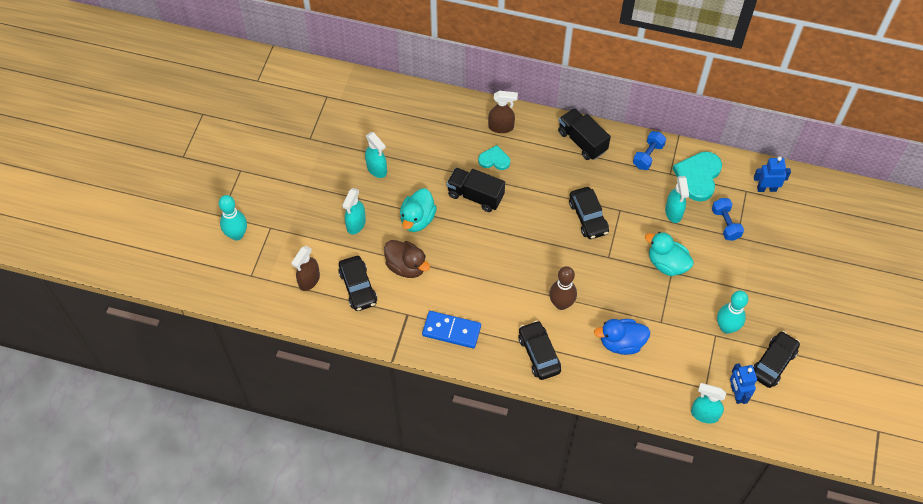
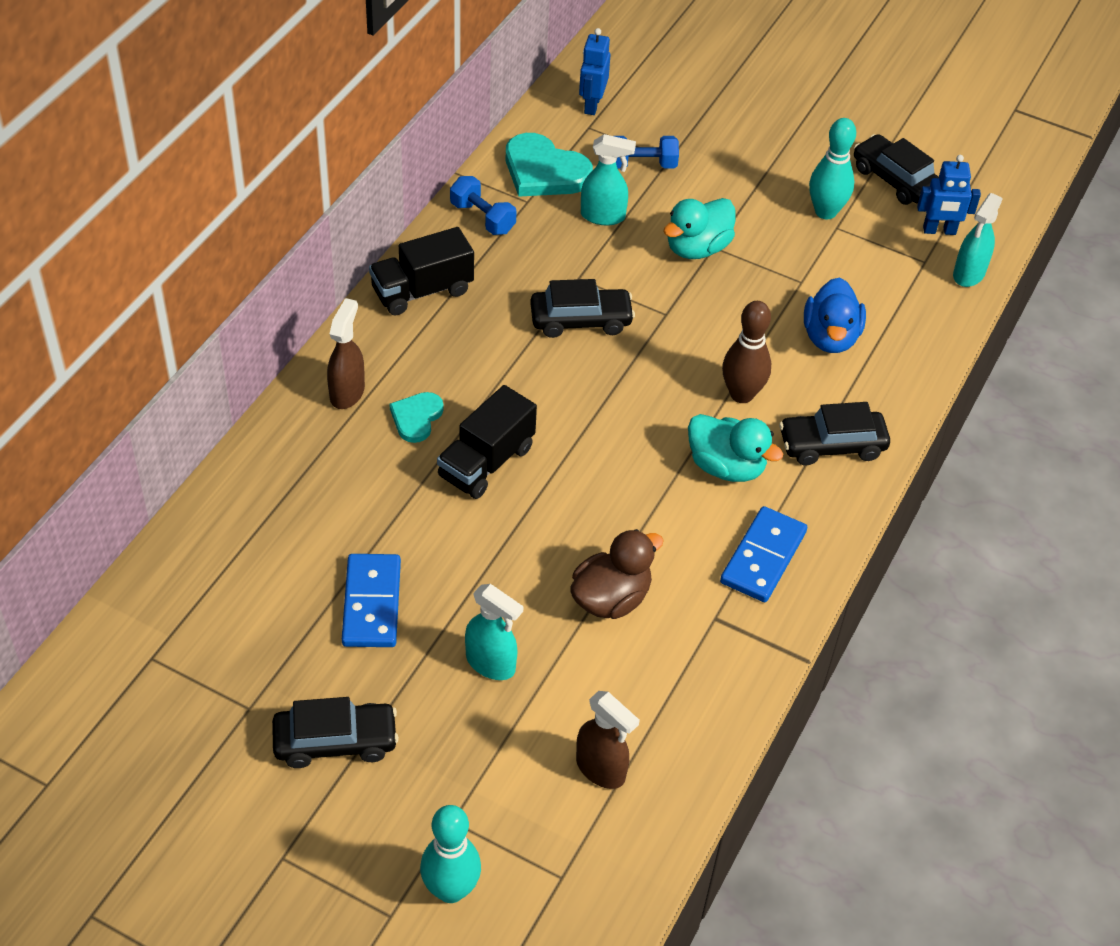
camera: 80 degrees left, 10 degrees down
(358, 287) = (637, 686): black car -> black car (335, 741)
(377, 169) = (371, 603): turquoise spray bottle -> blue domino
(417, 219) = (511, 560): turquoise duck -> turquoise duck (726, 466)

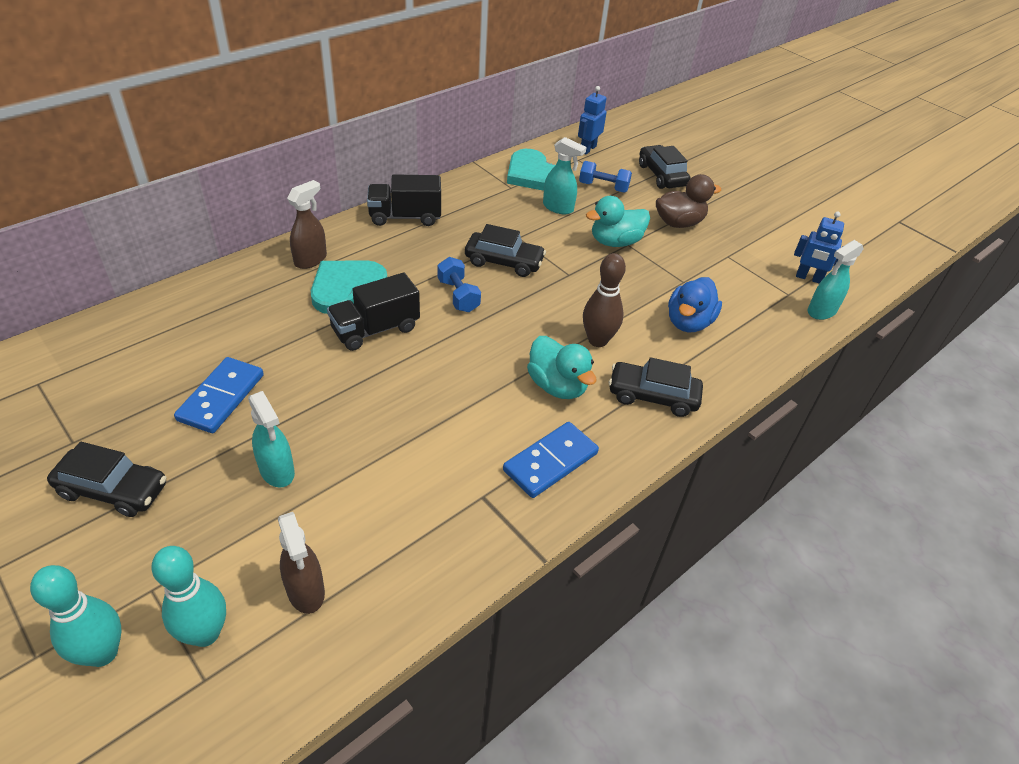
camera: 20 degrees right, 5 degrees down
(416, 418) = (346, 288): turquoise heart -> turquoise heart, size x1.73
(482, 218) = (474, 188): blue dumbbell -> blue dumbbell (458, 295)
(611, 598) = (406, 453): brown duck -> brown duck (679, 223)
(825, 212) = (724, 245): turquoise bowling pin -> turquoise bowling pin (205, 633)
(894, 180) = (786, 239): black car -> black car (661, 175)

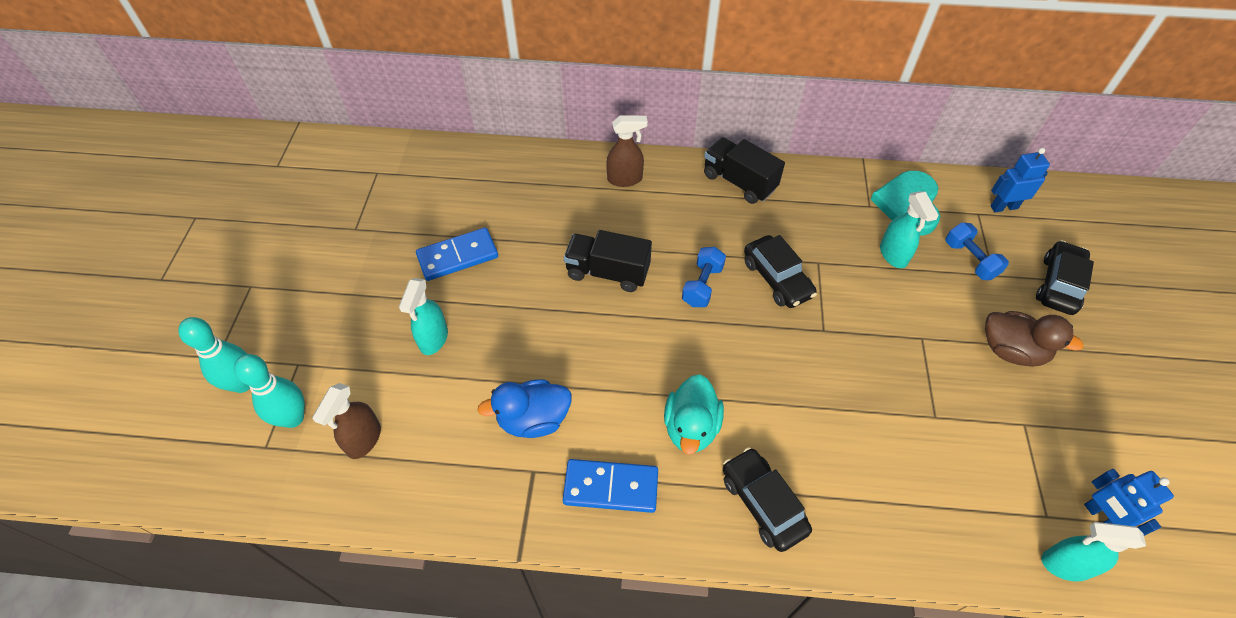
camera: 50 degrees right, 10 degrees up
(113, 490) = (343, 279): black car -> none
(346, 288) = (625, 221): turquoise heart -> none
(597, 340) = (775, 413): brown bowling pin -> none
(615, 242) = (911, 327): turquoise duck -> none
(688, 322) = (887, 462): blue duck -> blue duck (533, 419)

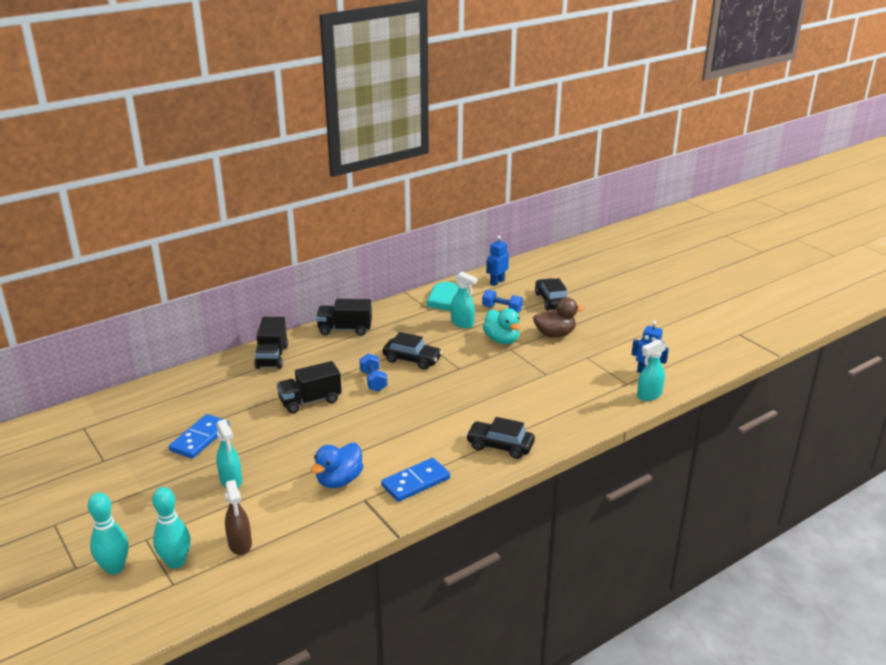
camera: 40 degrees left, 25 degrees down
(625, 179) = (272, 357): brown spray bottle -> black truck
(691, 427) = (432, 438): turquoise duck -> turquoise duck (502, 340)

